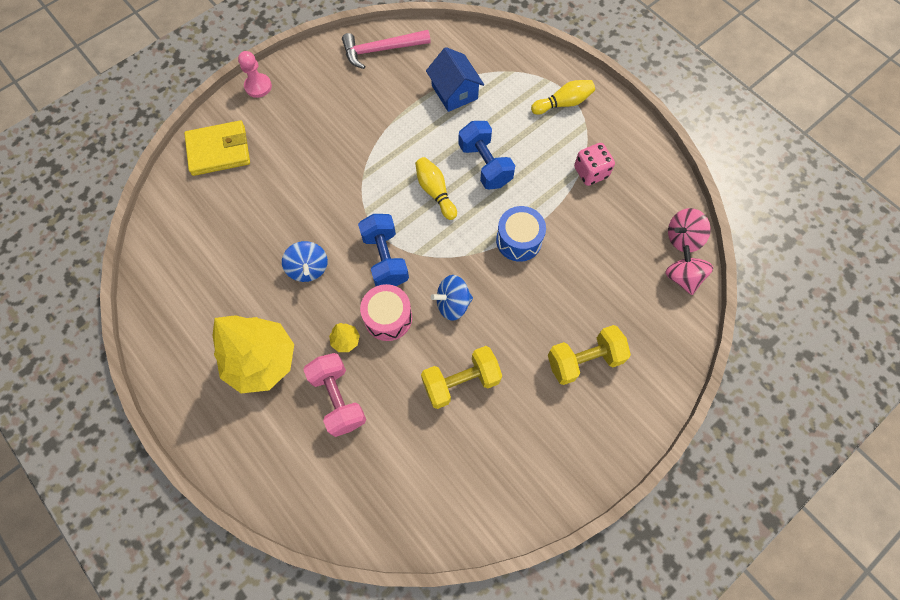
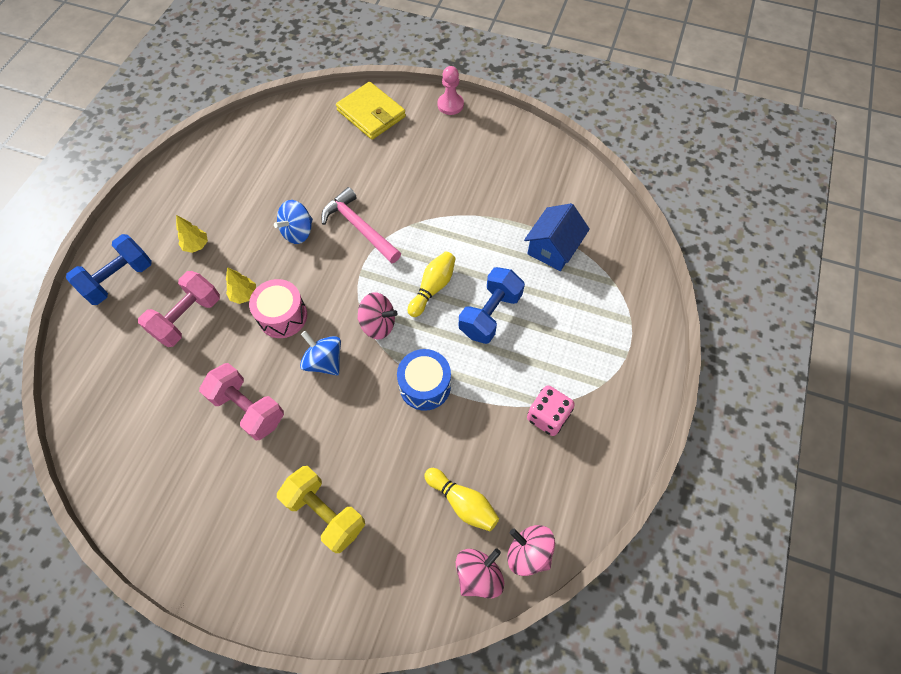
camera: 60 degrees right, 5 degrees down
(262, 361) = (196, 245): yellow tree -> yellow tree, size x0.40
(381, 50) = (554, 168): pink hammer -> pink hammer (359, 227)
(385, 259) = (339, 283): blue dumbbell -> blue dumbbell (119, 279)
(443, 248) = (378, 324): none -> pink spinning top
(461, 382) = (248, 408): yellow dumbbell -> pink dumbbell
(563, 103) = (612, 349): yellow bowling pin -> yellow bowling pin (462, 502)

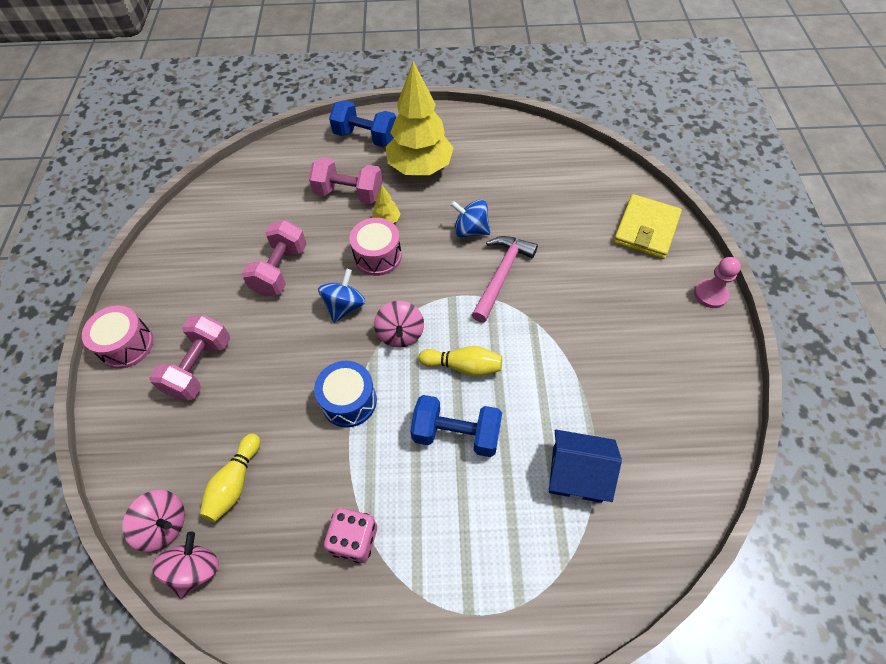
camera: 70 degrees right, 5 degrees down
(196, 245) = (420, 168): yellow tree -> yellow tree, size x2.49
(259, 588) = (127, 345): none -> pink drum
(325, 513) = (200, 367): yellow dumbbell -> pink dumbbell

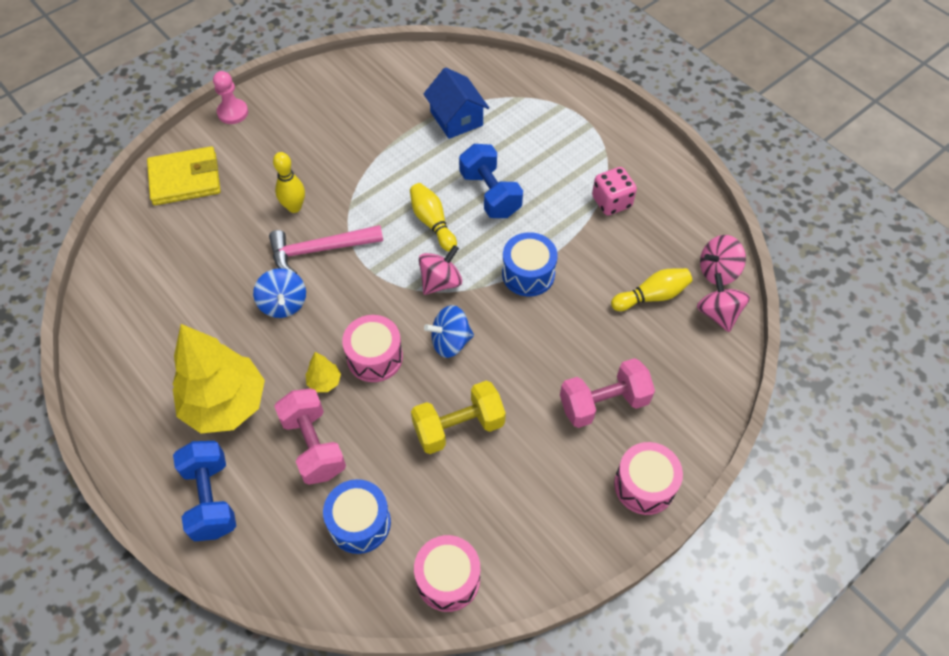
camera: 130 degrees left, 0 degrees up
(205, 209) = (448, 579): none -> pink drum
(280, 189) = (359, 523): none -> blue drum
(280, 270) = (458, 427): pink dumbbell -> yellow dumbbell
(560, 282) = (294, 207): none -> yellow bowling pin

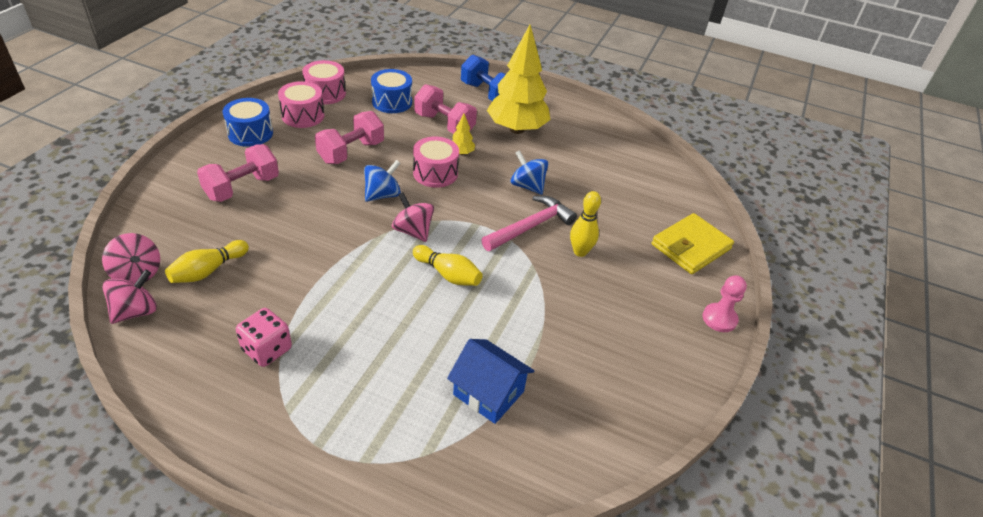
camera: 150 degrees right, 15 degrees down
(440, 282) = (413, 231): pink spinning top -> pink spinning top turned 120 degrees clockwise
(458, 427) = (351, 152): yellow dumbbell -> pink dumbbell
(490, 194) = (405, 317): blue dumbbell -> none
(528, 274) = (336, 257): blue drum -> blue drum (250, 133)
(644, 485) = (202, 153): pink drum -> pink drum (303, 116)

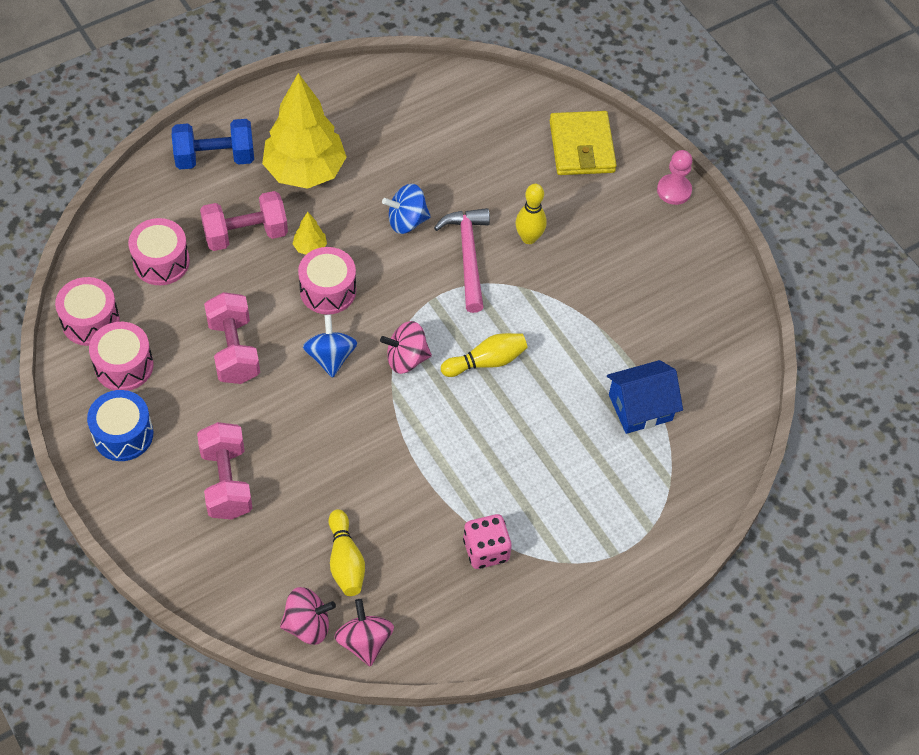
camera: 55 degrees left, 15 degrees up
(392, 102) = (161, 262): blue drum -> pink drum

